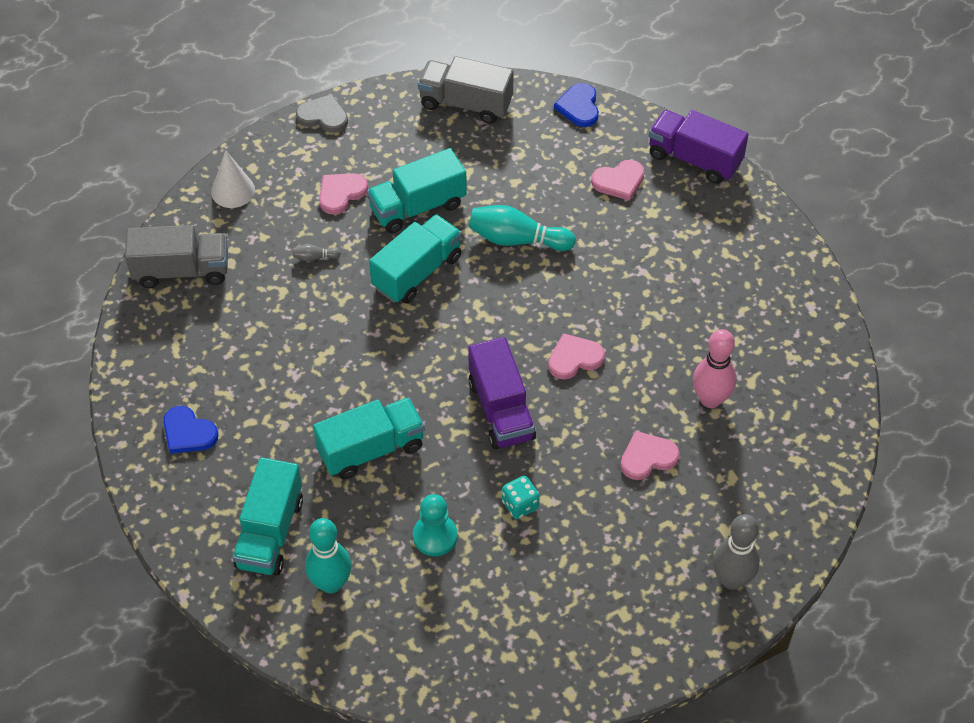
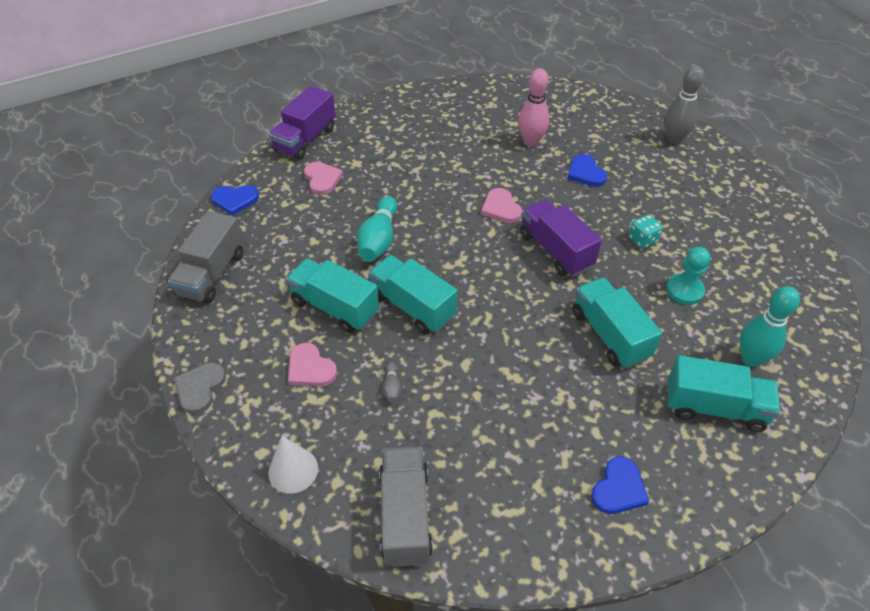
camera: 90 degrees left, 5 degrees down
(417, 207) = (335, 307): turquoise truck -> turquoise truck turned 150 degrees clockwise
(501, 410) = (556, 250): purple truck -> purple truck turned 105 degrees counterclockwise
(647, 457) = (585, 173): pink heart -> blue heart

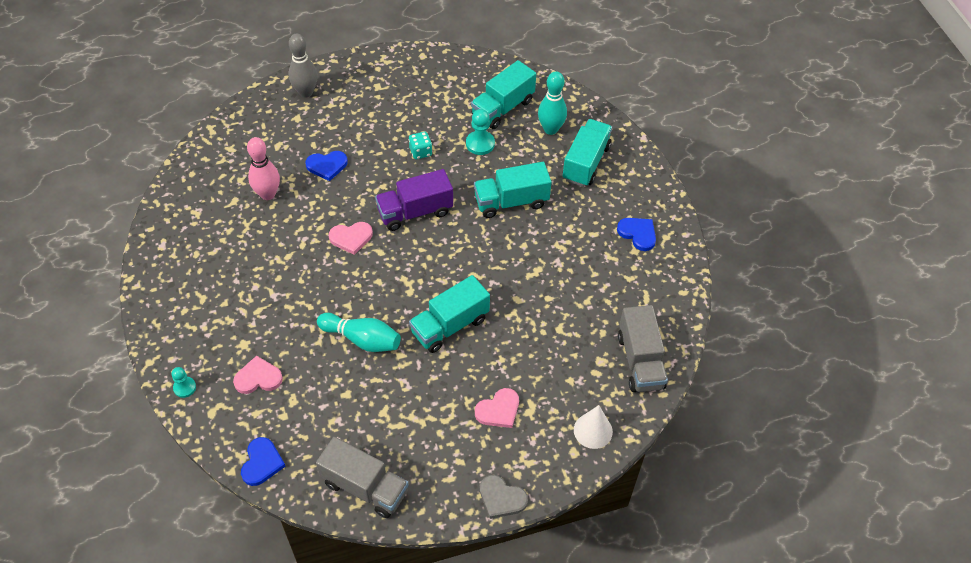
camera: 80 degrees left, 5 degrees up
(305, 139) = (184, 387): purple truck -> turquoise pawn
(335, 307) = (435, 384): turquoise truck -> turquoise truck (503, 108)
(392, 387) = (530, 353): grey bowling pin -> none
(405, 515) = (640, 361): grey truck -> grey truck turned 105 degrees counterclockwise

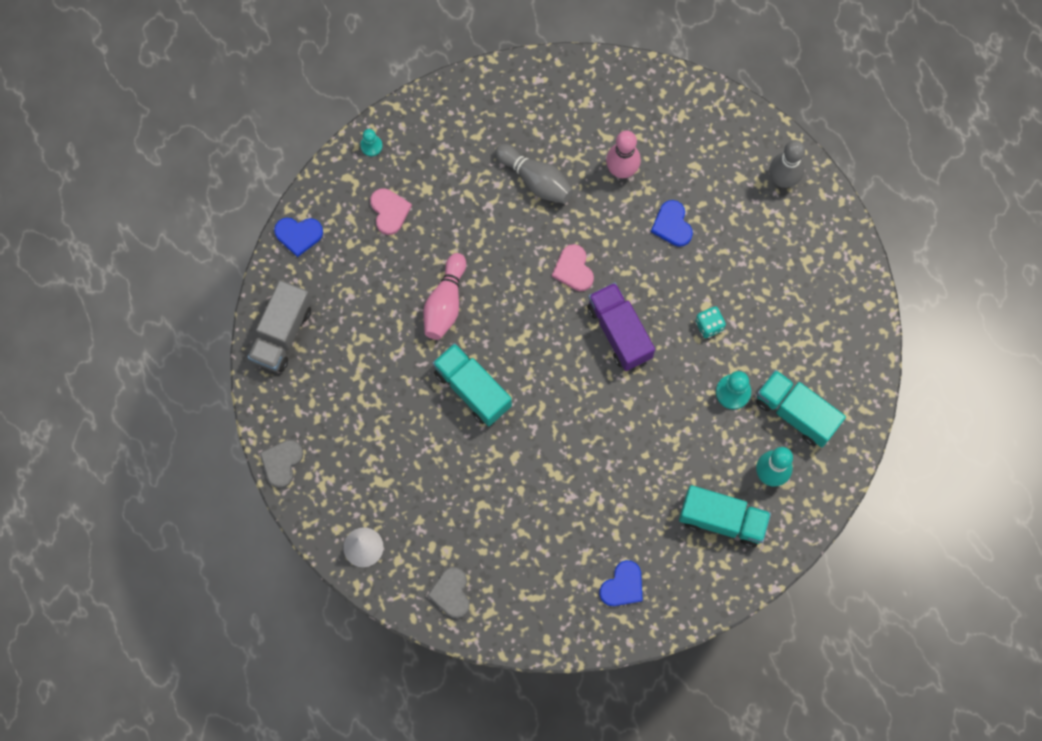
camera: 85 degrees right, 20 degrees up
(259, 257) = (535, 180): none -> grey bowling pin
(362, 339) = (445, 303): turquoise bowling pin -> pink bowling pin
(498, 410) = (377, 450): pink heart -> none
(511, 201) = (649, 437): turquoise truck -> none
(640, 361) = (451, 593): grey truck -> grey heart

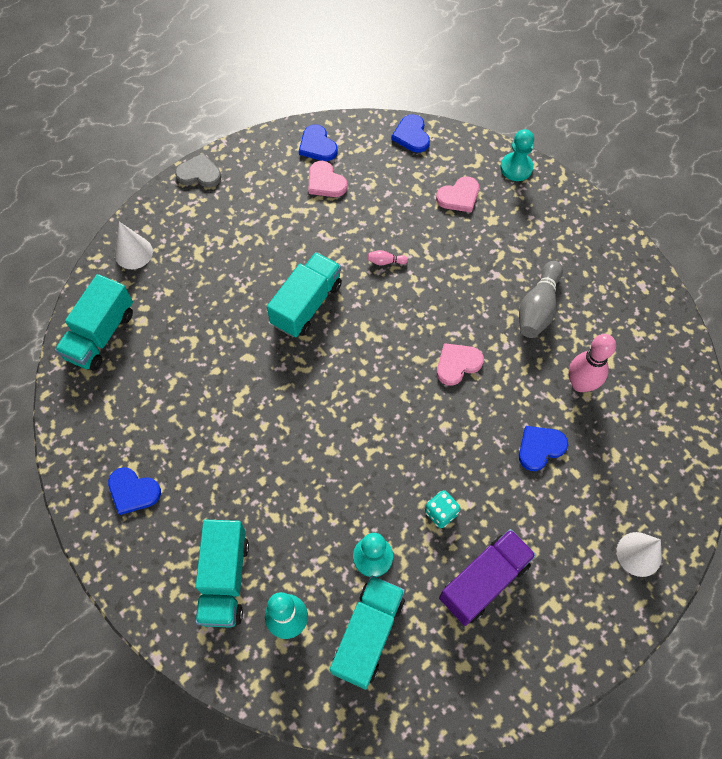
camera: 75 degrees right, 10 degrees down
(282, 333) = (317, 145): grey truck -> blue heart
(332, 336) = (325, 182): none -> pink heart
(371, 146) = (516, 168): turquoise pawn -> turquoise pawn, size x1.54
(445, 303) = (385, 261): pink bowling pin -> pink bowling pin, size x0.44
(451, 593) = (101, 335): grey heart -> turquoise truck
(619, 332) = (405, 423): purple truck -> purple truck (484, 581)
(782, 179) = (639, 554): grey bowling pin -> white cone

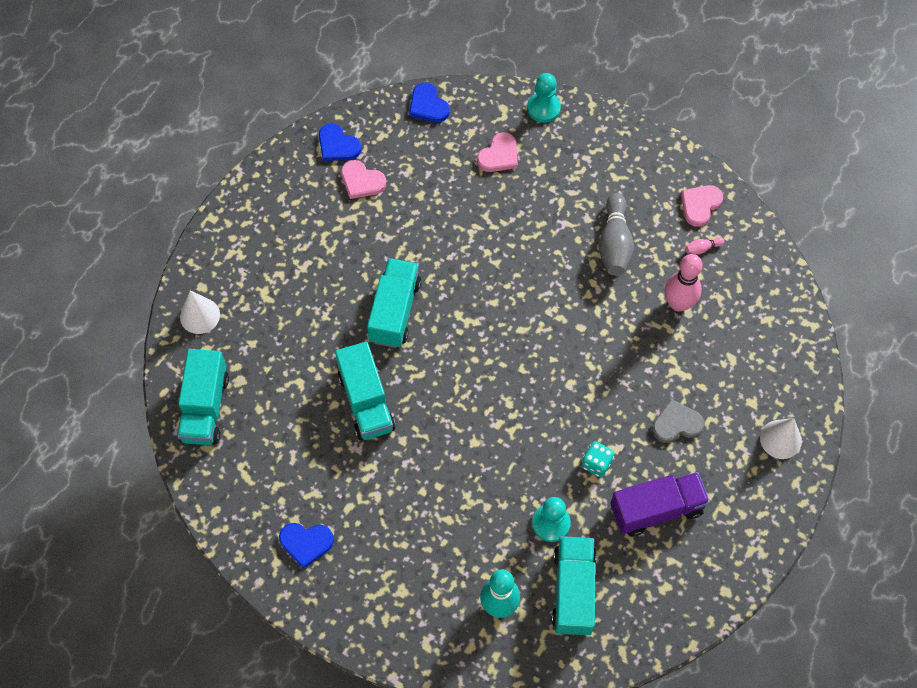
camera: 20 degrees left, 0 degrees up
(199, 173) = (230, 212): grey heart -> grey heart (676, 423)
(224, 579) = (426, 590): turquoise truck -> turquoise truck (366, 401)
(385, 261) = (453, 244): pink bowling pin -> pink bowling pin (702, 248)
(457, 364) = (560, 322): pink heart -> pink heart (700, 205)
(484, 581) = (656, 509): purple truck -> purple truck turned 45 degrees clockwise
(540, 448) = (663, 375): blue heart -> none

